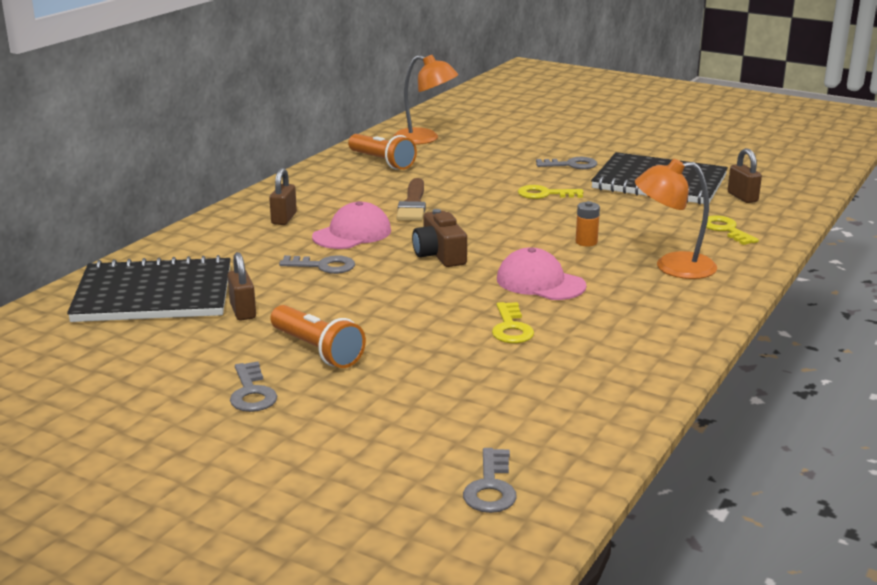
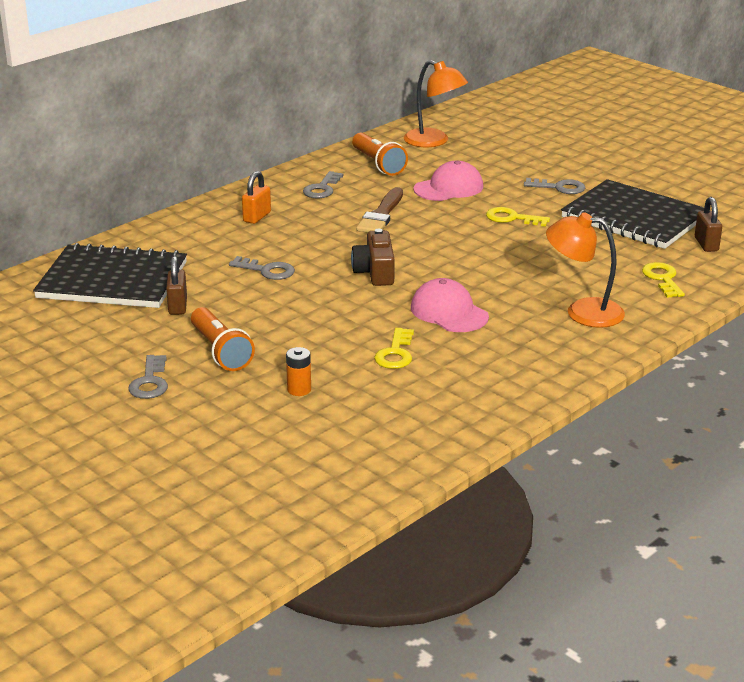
camera: 15 degrees right, 5 degrees up
(284, 219) = (257, 217): brown padlock -> orange padlock
(352, 234) = (309, 240): pink cap -> pink cap (448, 188)
(490, 487) = (294, 491): grey key -> grey key (322, 188)
(586, 242) = (518, 275): orange battery -> orange battery (299, 390)

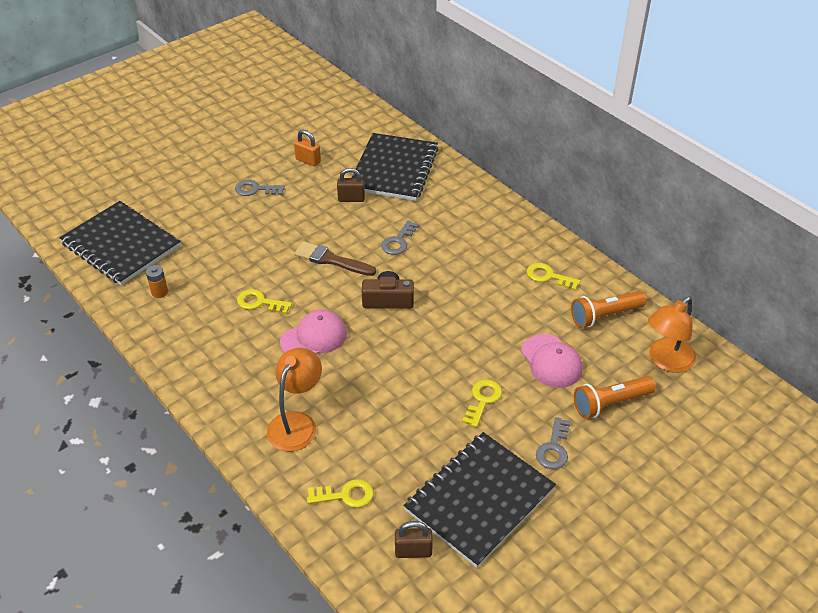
camera: 95 degrees right, 15 degrees up
(220, 351) = (285, 218): orange flashlight -> orange flashlight (610, 403)
(257, 217) = (492, 237): orange padlock -> orange padlock (308, 161)
(287, 486) = (121, 245): none -> black notebook
(299, 390) = (226, 253): orange battery -> orange battery (159, 292)
(322, 188) = (548, 276): grey key -> yellow key
(381, 215) = (494, 310): brown brush -> brown brush (331, 260)

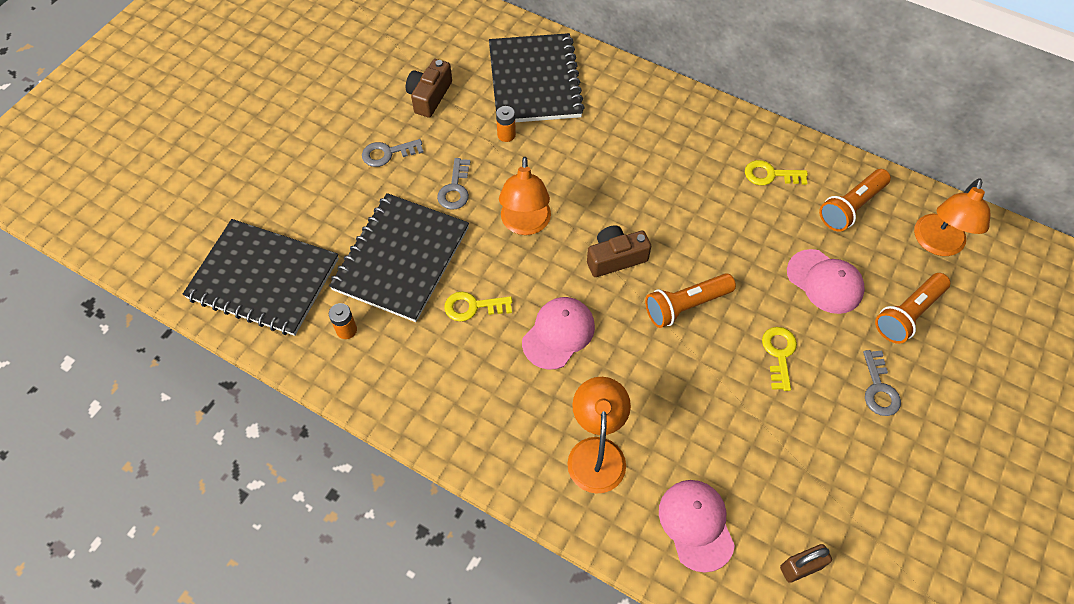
camera: 20 degrees left, 15 degrees up
(308, 161) = (429, 96): orange padlock -> brown camera
(331, 260) = (525, 224): brown brush -> orange lamp
(345, 495) = (696, 525): yellow key -> pink cap
(351, 199) = (506, 135): brown padlock -> orange battery
(398, 241) = (588, 177): grey key -> grey key (455, 189)
(425, 346) = (685, 305): none -> orange flashlight
(479, 500) = (836, 479): black notebook -> black notebook (401, 258)

